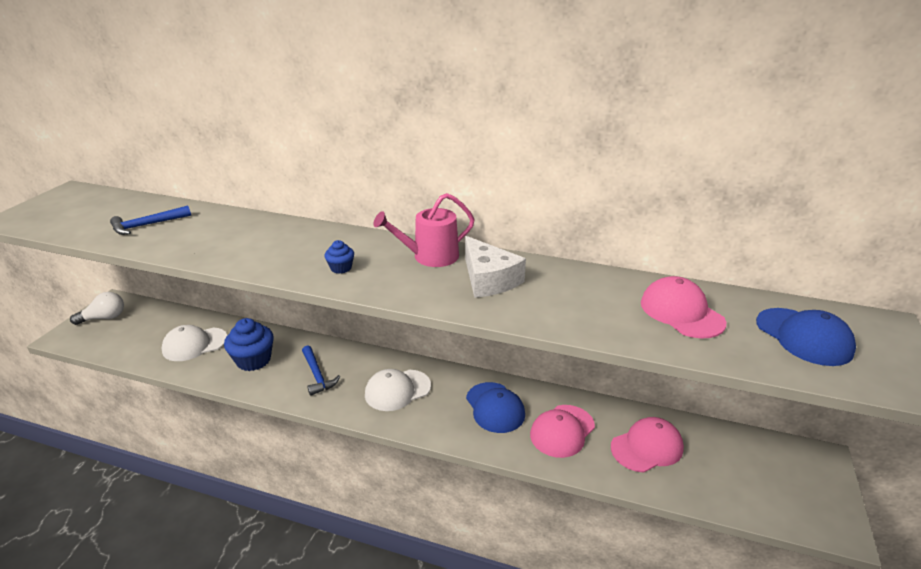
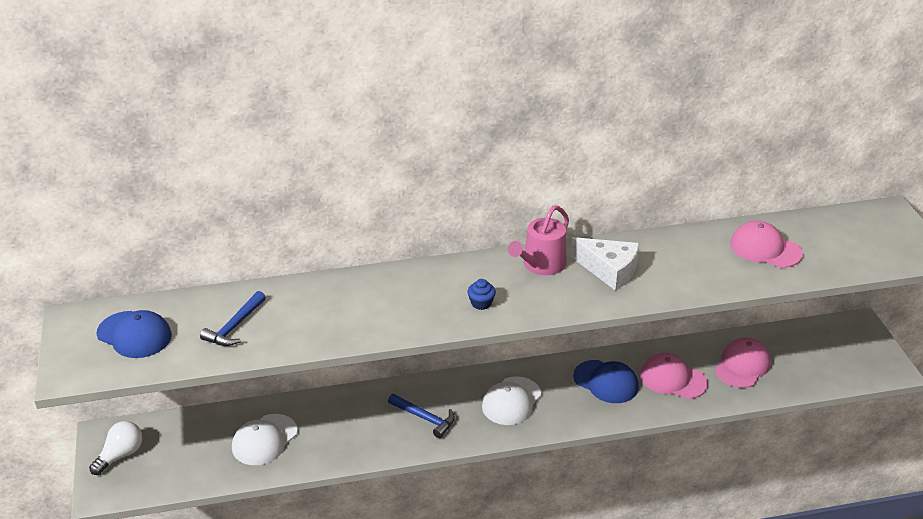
camera: 30 degrees left, 5 degrees up
(253, 360) = (346, 430): blue cupcake -> none
(562, 431) = (673, 379): pink cap -> pink cap turned 105 degrees clockwise
(803, 337) = (850, 240): blue cap -> blue cap (134, 335)

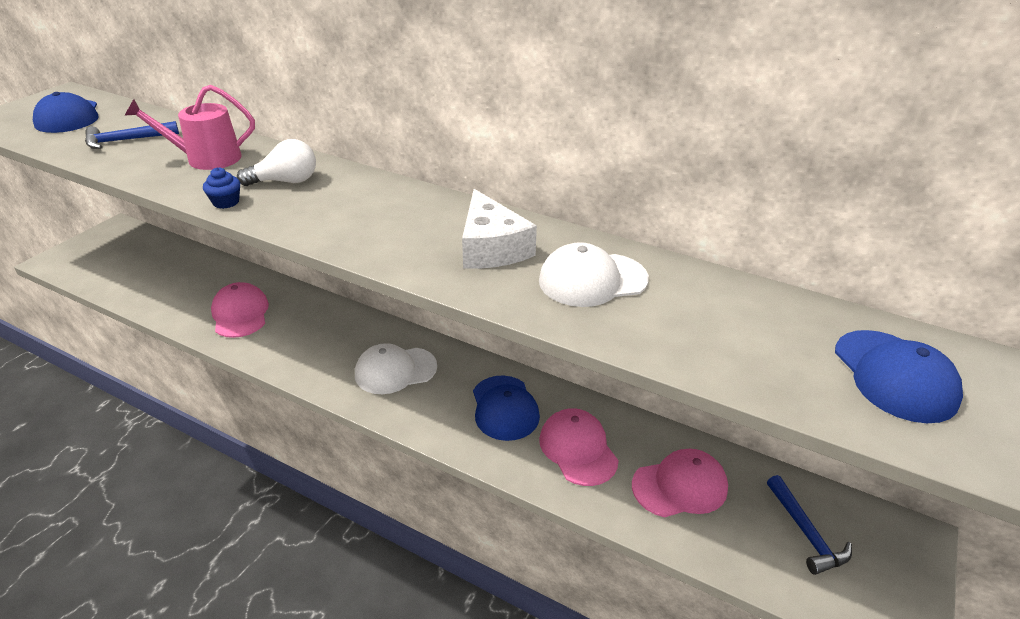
camera: 40 degrees right, 0 degrees up
(120, 455) = (102, 245): white light bulb -> white light bulb (285, 181)
(264, 440) = (186, 286): white cap -> white cap (592, 280)
(424, 418) = (309, 340): blue hammer -> blue hammer (806, 532)
(481, 303) = (319, 214): blue cupcake -> blue cupcake (226, 202)
(541, 265) = (432, 211): pink watering can -> pink watering can (207, 159)
(765, 248) = (726, 320): pink cap -> pink cap (240, 313)
(854, 239) = (894, 376): none -> blue cap

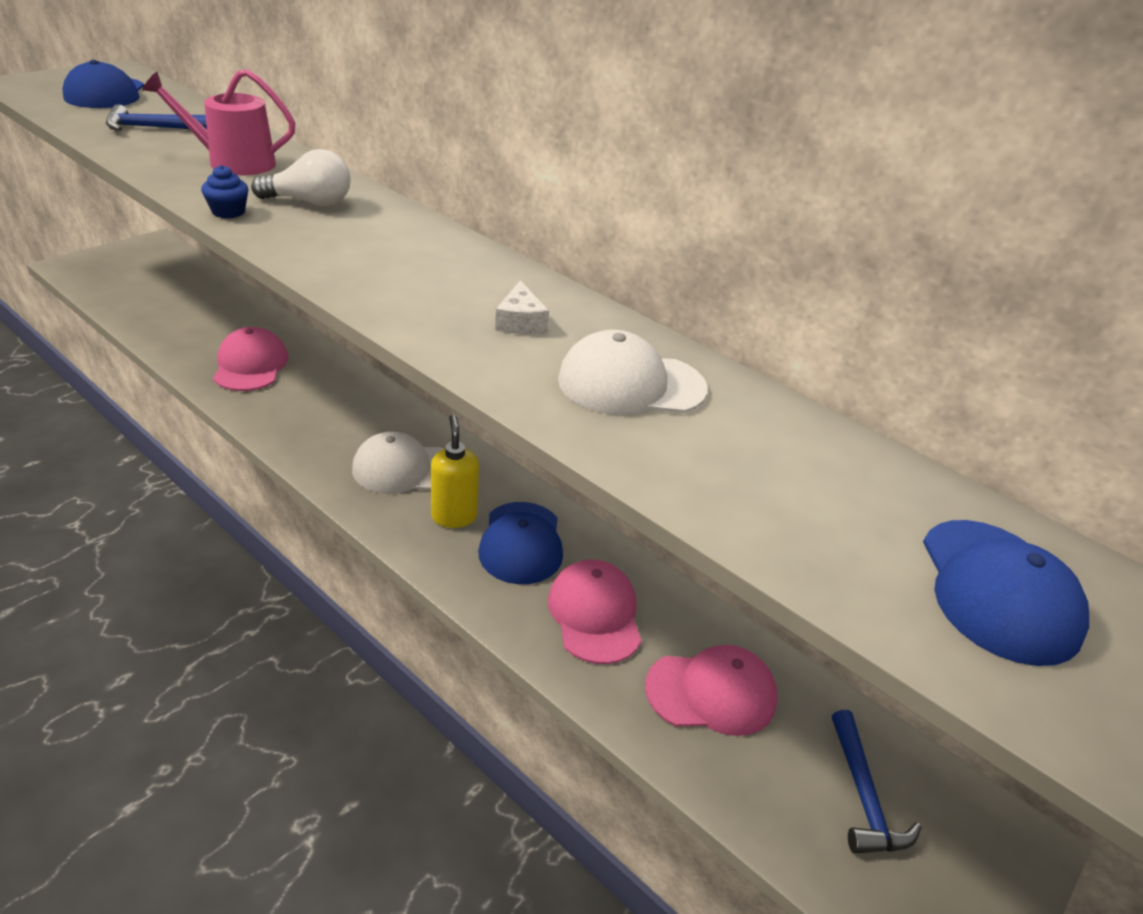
camera: 10 degrees right, 0 degrees up
(447, 399) = (454, 516): none -> yellow soap dispenser
(491, 247) = (520, 322): white cheese -> white cheese, size x0.53

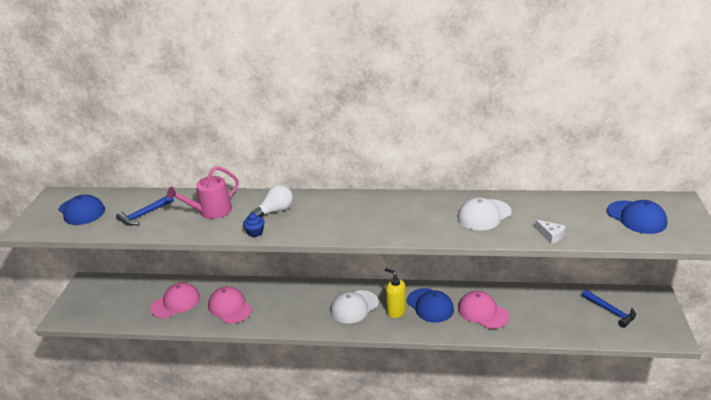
camera: 30 degrees left, 5 degrees down
(520, 322) = (422, 214): white cheese -> white cheese (551, 235)
(711, 693) = (543, 312): pink cap -> pink cap (176, 303)

